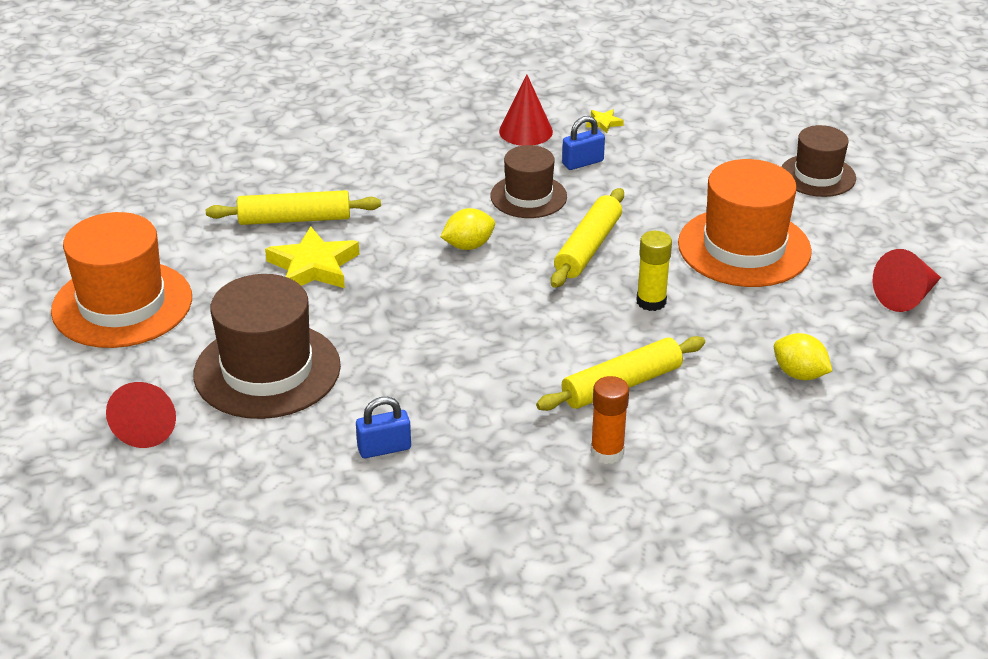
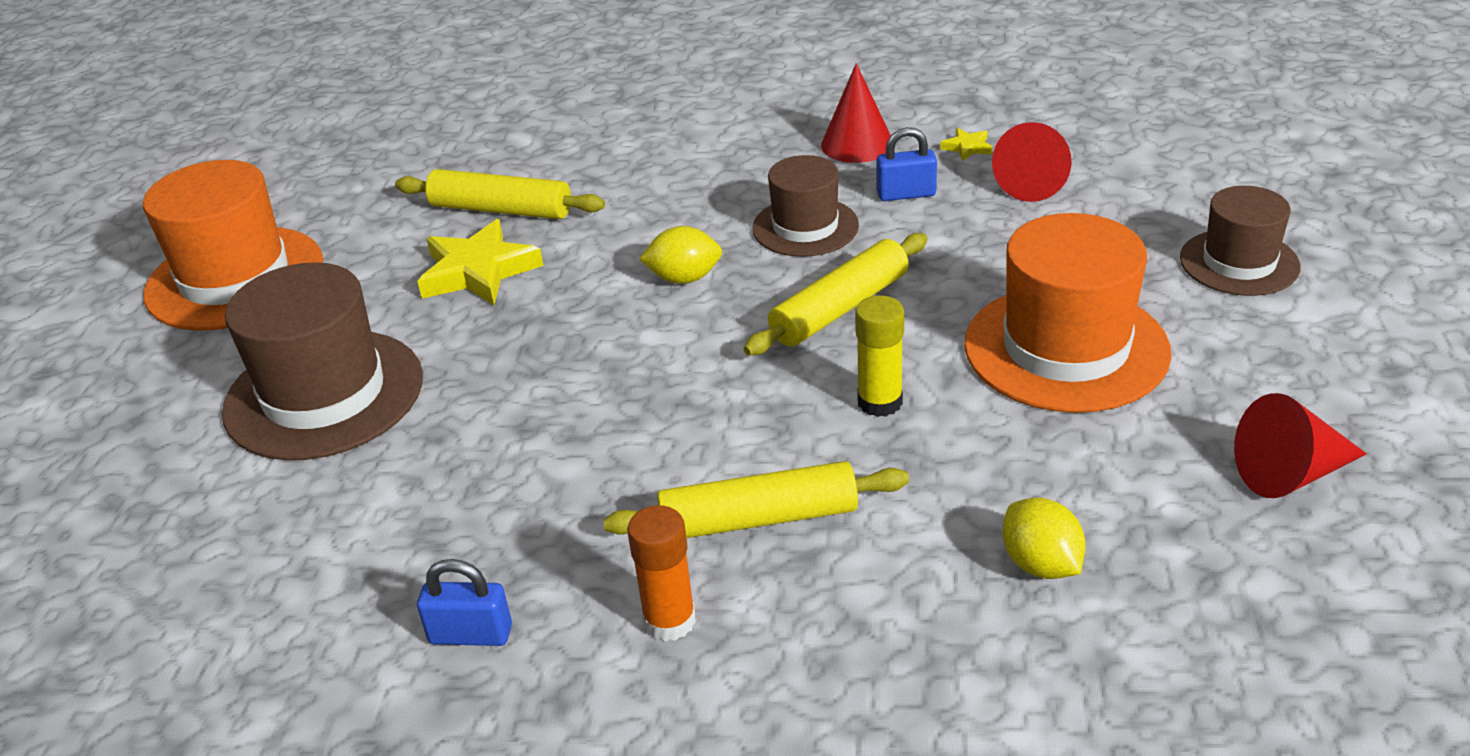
camera: 25 degrees right, 0 degrees up
(149, 425) = (139, 436): red cone -> red cone (1034, 182)
(384, 448) = (379, 537): blue padlock -> blue padlock (471, 635)

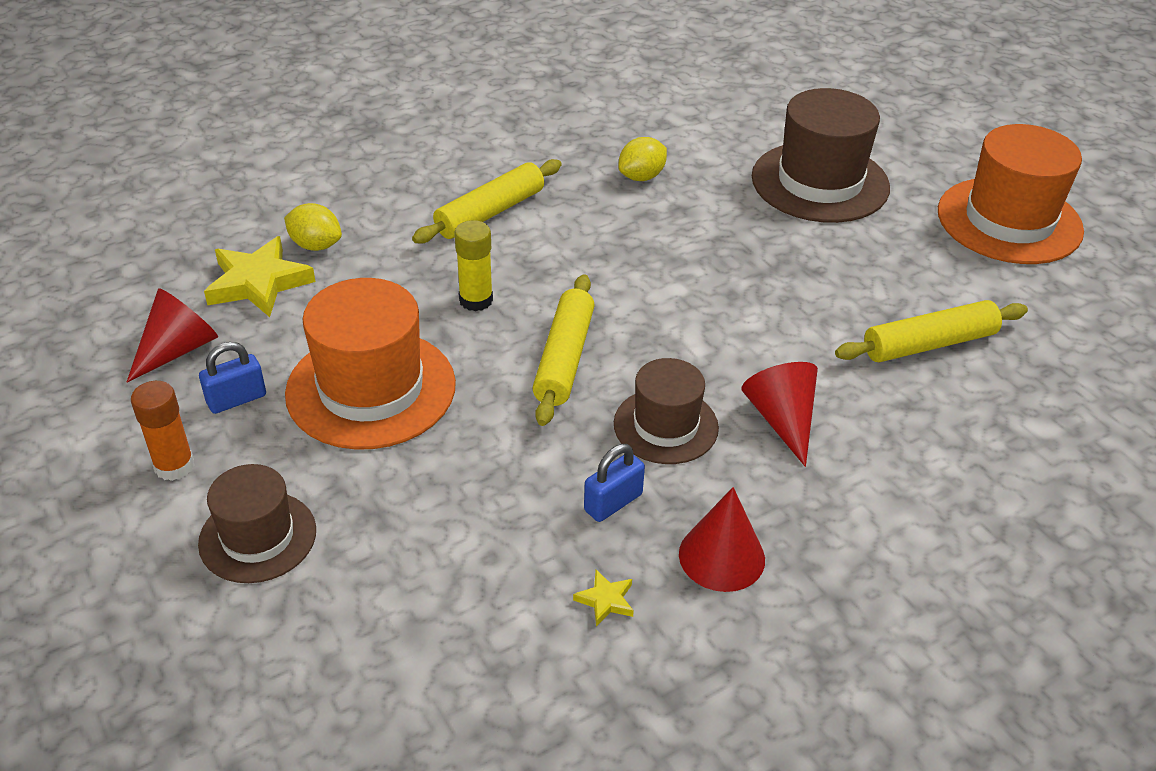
camera: 140 degrees right, 5 degrees up
(471, 635) = (578, 124): blue padlock -> blue padlock (236, 399)
(478, 271) = (859, 287): yellow star -> yellow star (259, 283)
(669, 620) = (491, 159): orange glue stick -> orange glue stick (174, 466)
(684, 278) = (706, 339): yellow lemon -> yellow lemon (641, 177)
(1034, 182) = (502, 572): red cone -> red cone (782, 420)

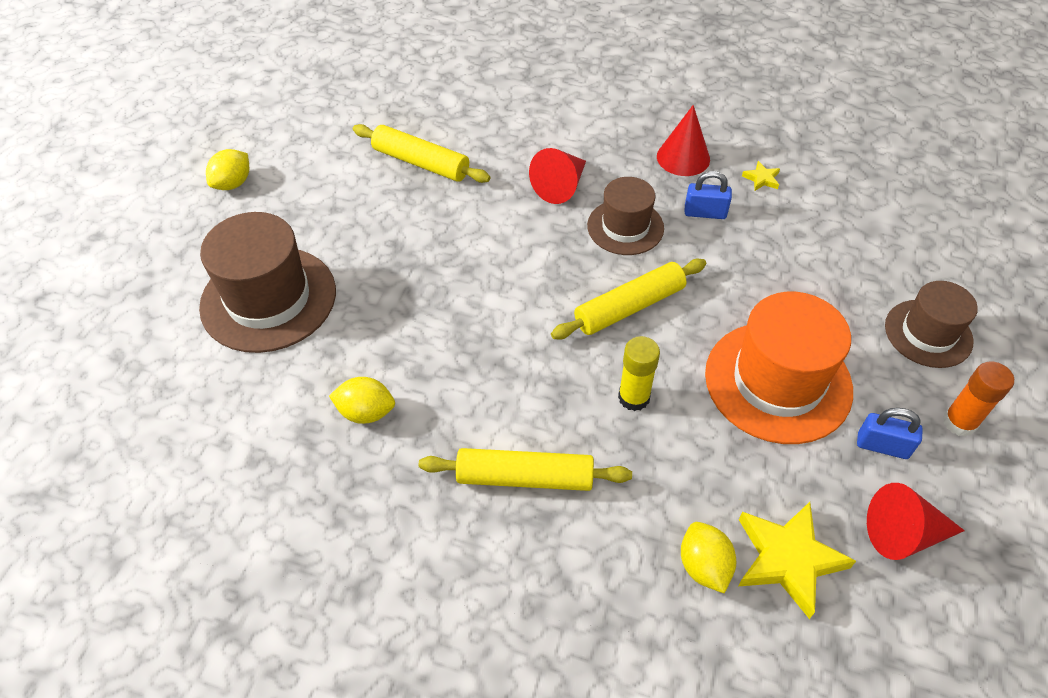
camera: 130 degrees left, 10 degrees up
(1009, 221) = (233, 183): orange hat -> yellow lemon

